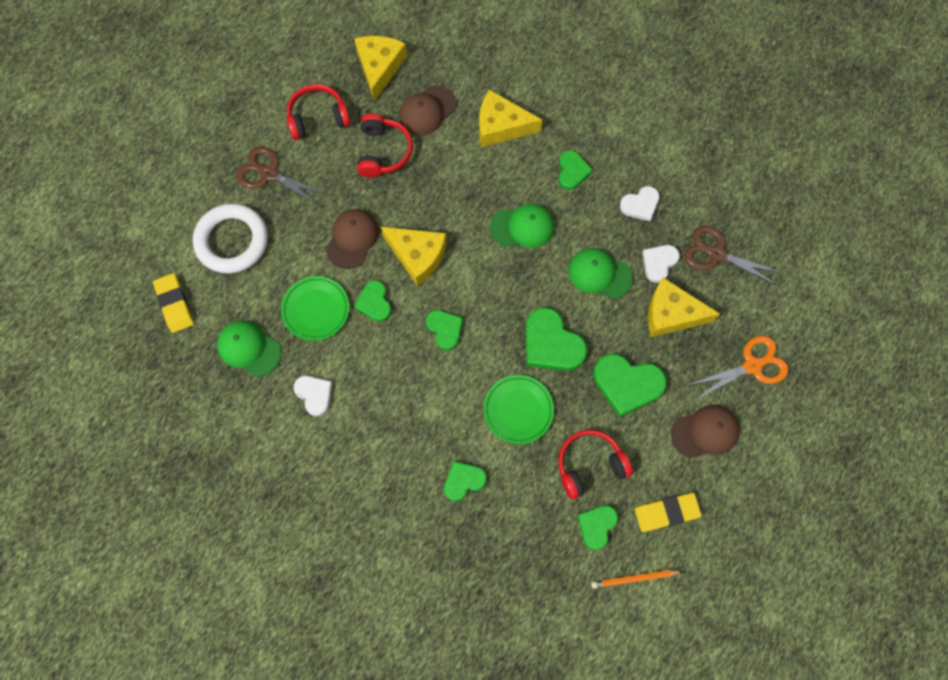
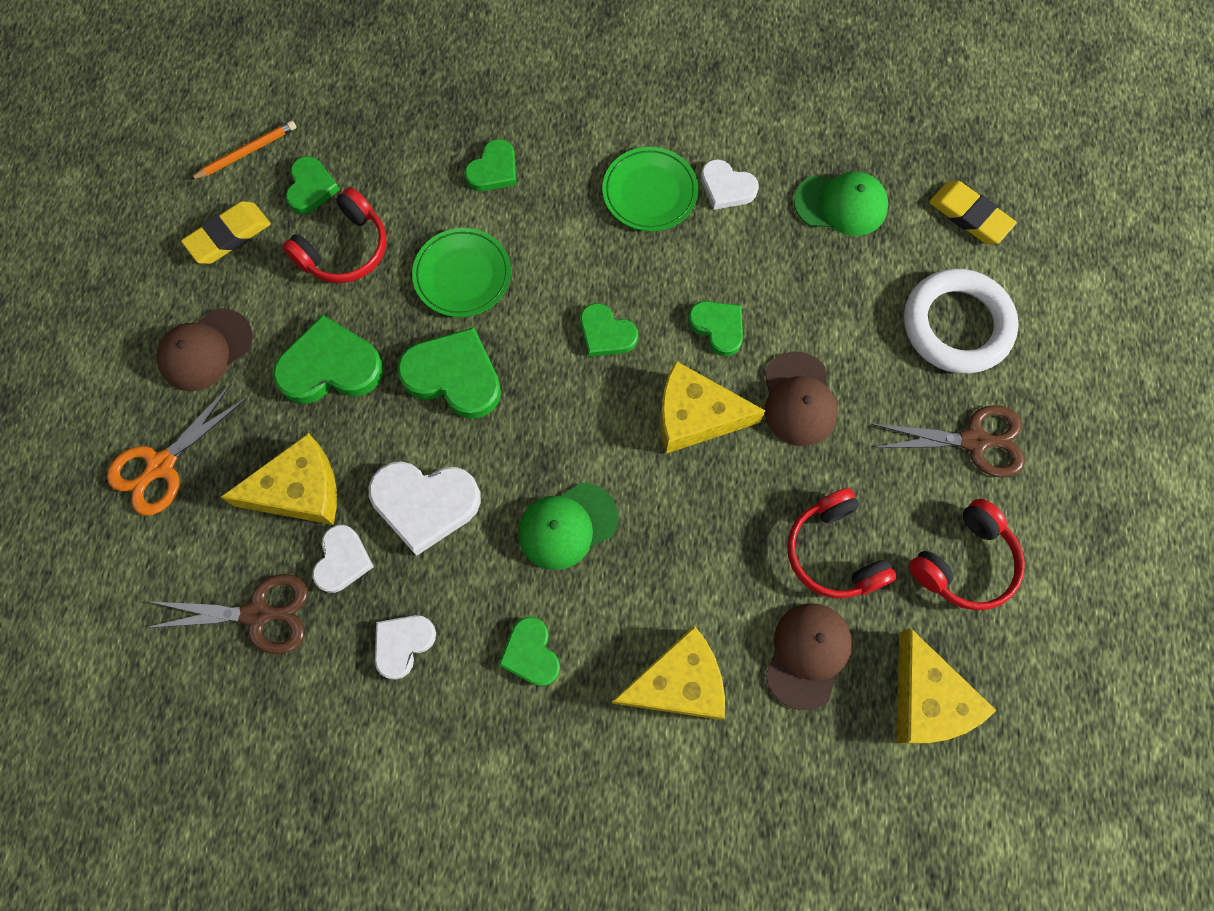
camera: 155 degrees right, 0 degrees up
(316, 309) = (788, 286): green plate -> green plate (650, 192)
(599, 274) = (425, 504): green cap -> white heart

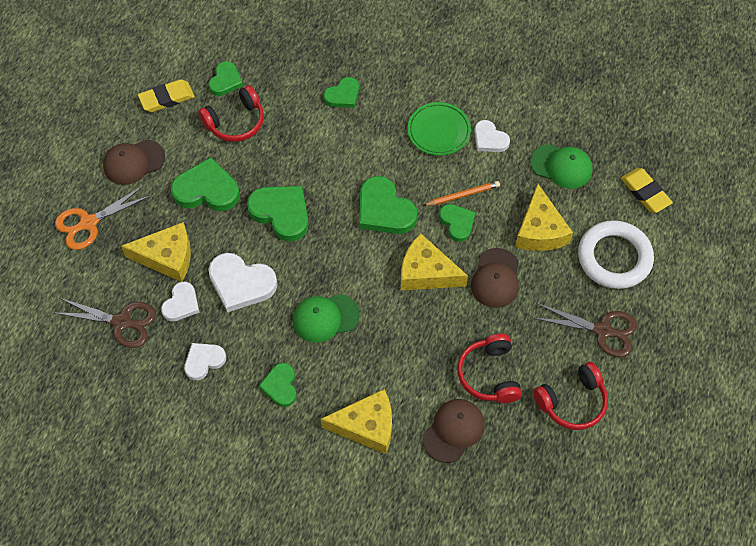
camera: 15 degrees right, 10 degrees down
(247, 152) = (192, 51): orange pencil -> orange pencil (463, 195)
(462, 275) = (304, 154): green plate -> none
(606, 333) = (384, 210): green heart -> green heart, size x1.65
(927, 699) = (521, 476): yellow cheese -> yellow cheese (540, 230)

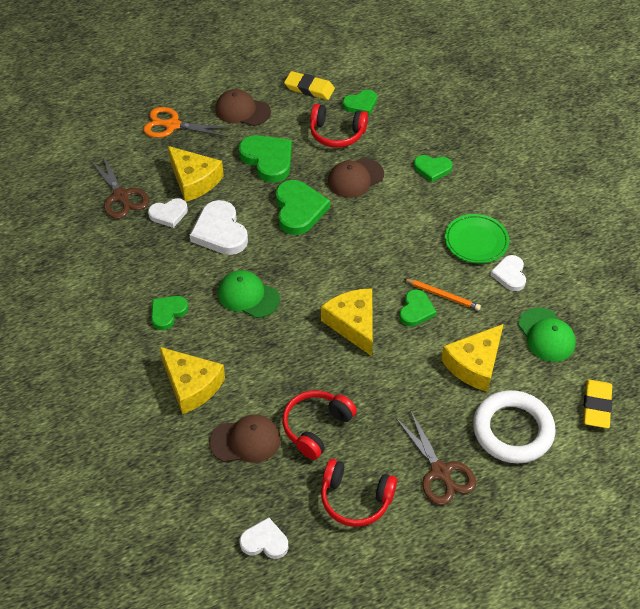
camera: 45 degrees right, 10 degrees down
(204, 361) = (140, 258): white heart -> white heart (264, 541)
(384, 210) = (373, 261): green heart -> none
(495, 278) = (400, 369): brown cap -> brown cap (355, 178)

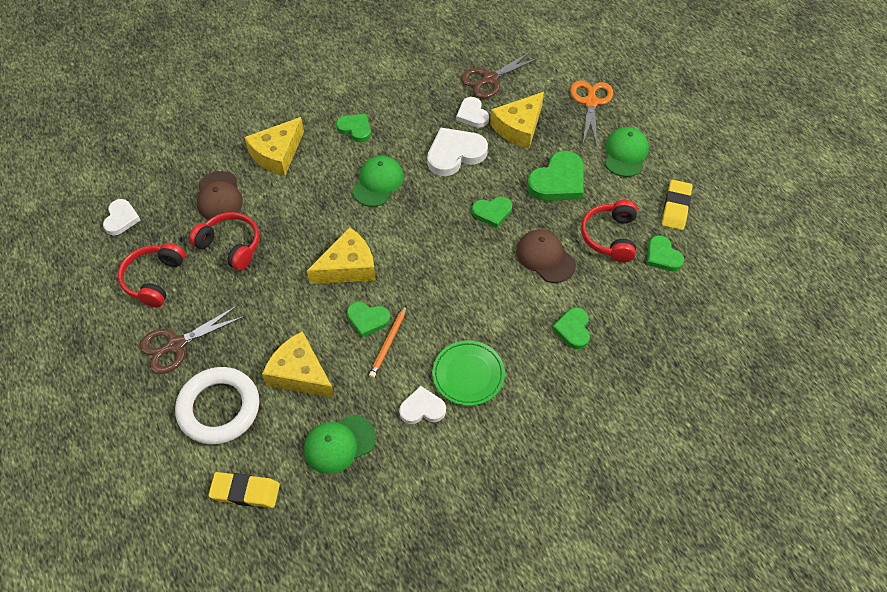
camera: 85 degrees right, 5 degrees up
(242, 110) = (625, 153): brown cap -> green cap
(299, 210) = (492, 212): green heart -> green heart, size x0.61

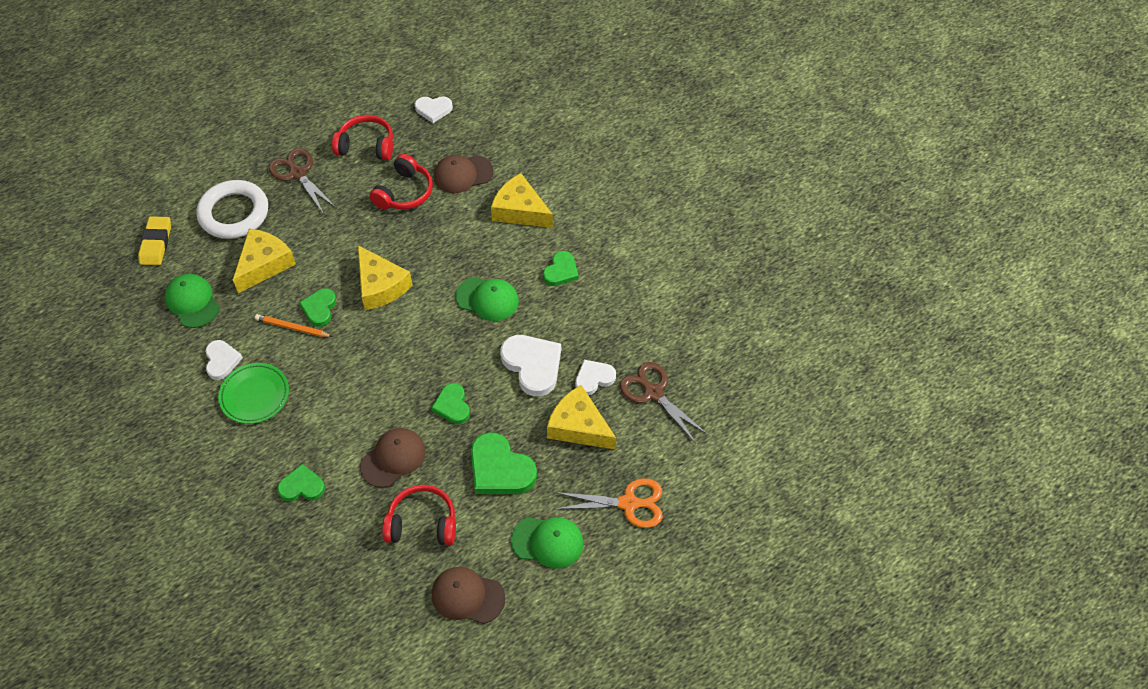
camera: 85 degrees right, 0 degrees up
(662, 256) = (396, 578): green heart -> none
(676, 207) = (467, 596): yellow eraser -> brown cap

